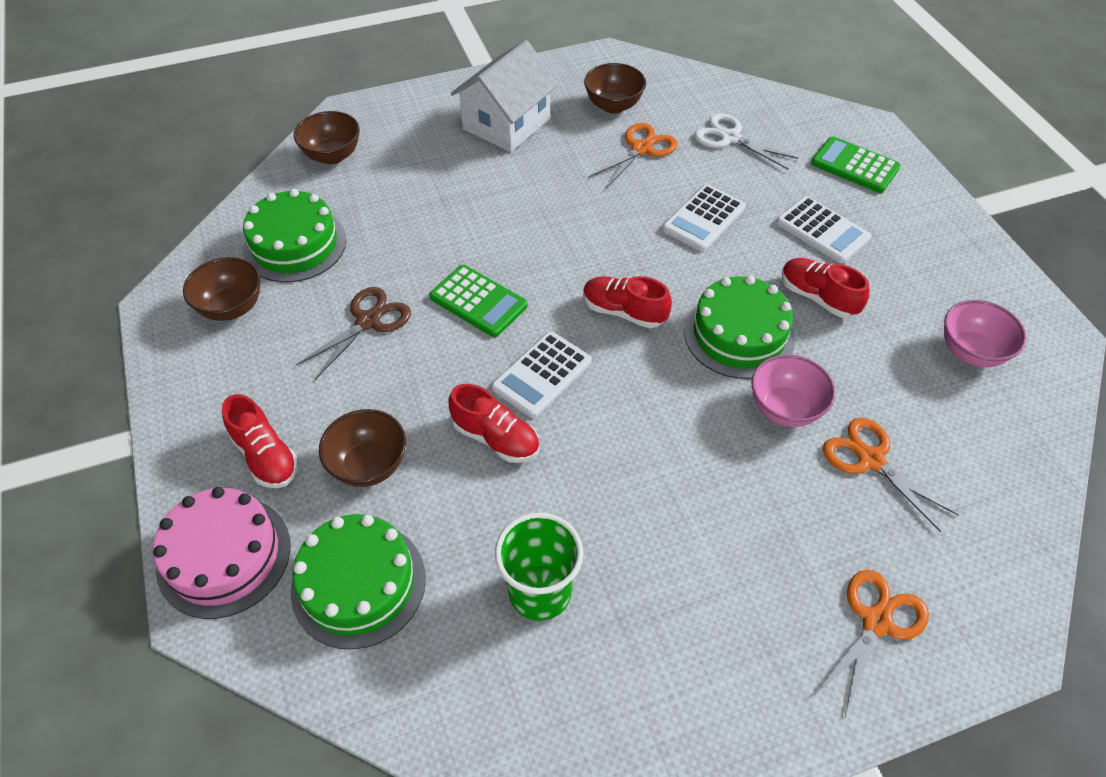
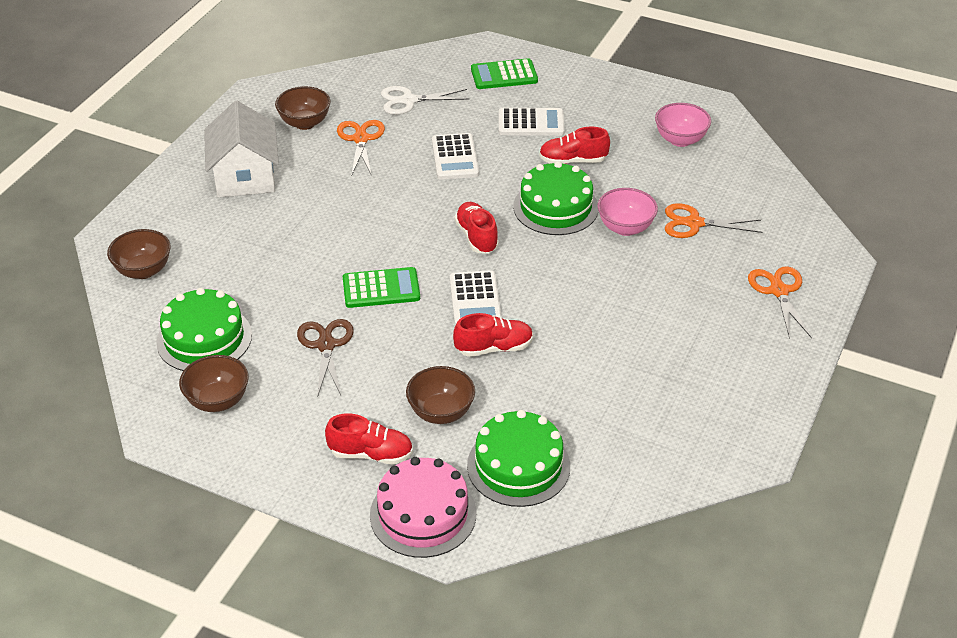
camera: 45 degrees left, 10 degrees down
(540, 592) = (616, 396): green cup -> none
(624, 312) = (476, 237): red shoe -> red shoe turned 90 degrees clockwise

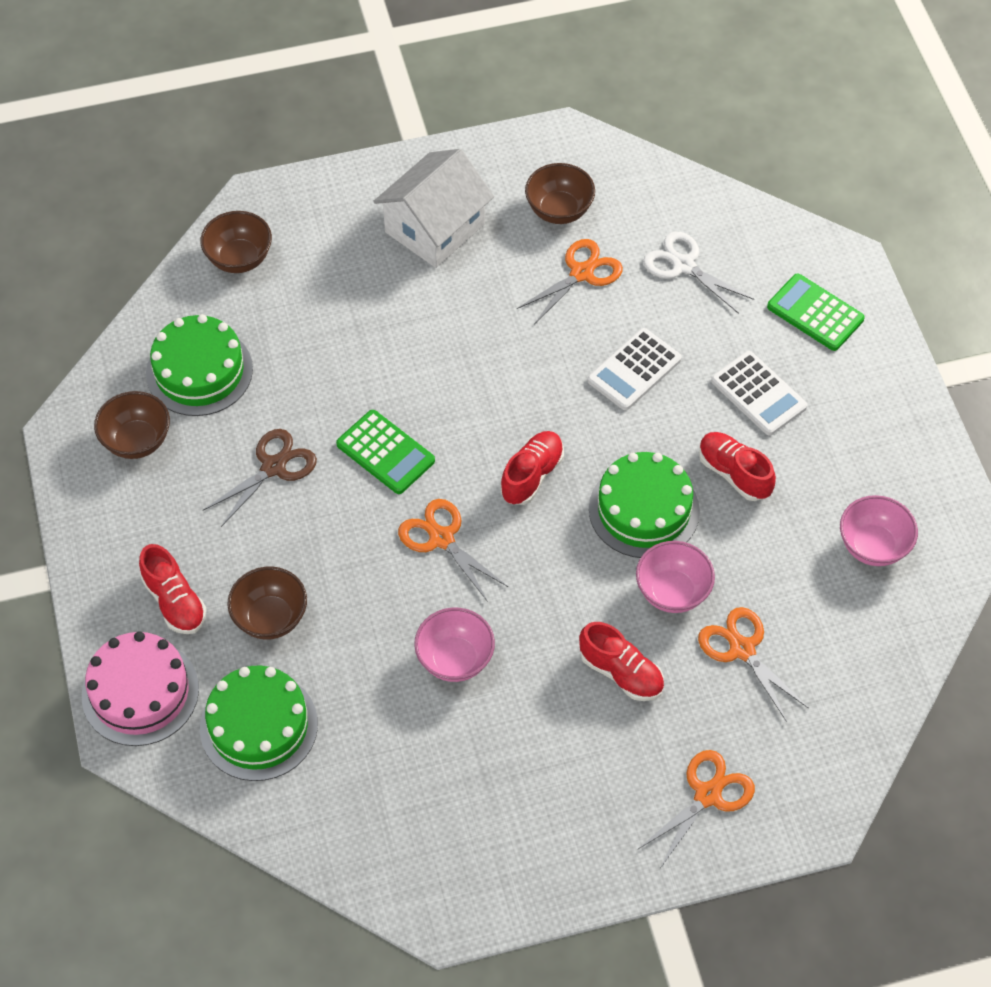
camera: 50 degrees right, 15 degrees up
(475, 300) = (441, 538): white calculator -> orange scissors
(494, 348) = (391, 600): red shoe -> red shoe (621, 672)
(570, 343) = (455, 659): none -> pink bowl

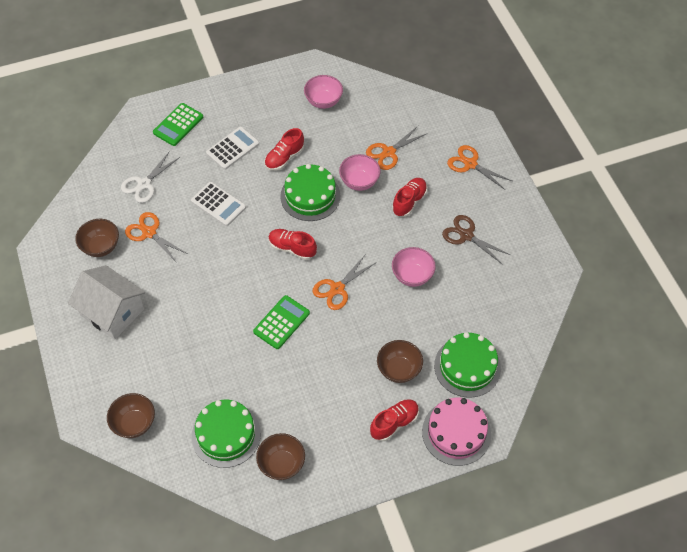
camera: 95 degrees left, 0 degrees up
(273, 467) = (295, 381): brown scissors -> brown scissors (466, 235)

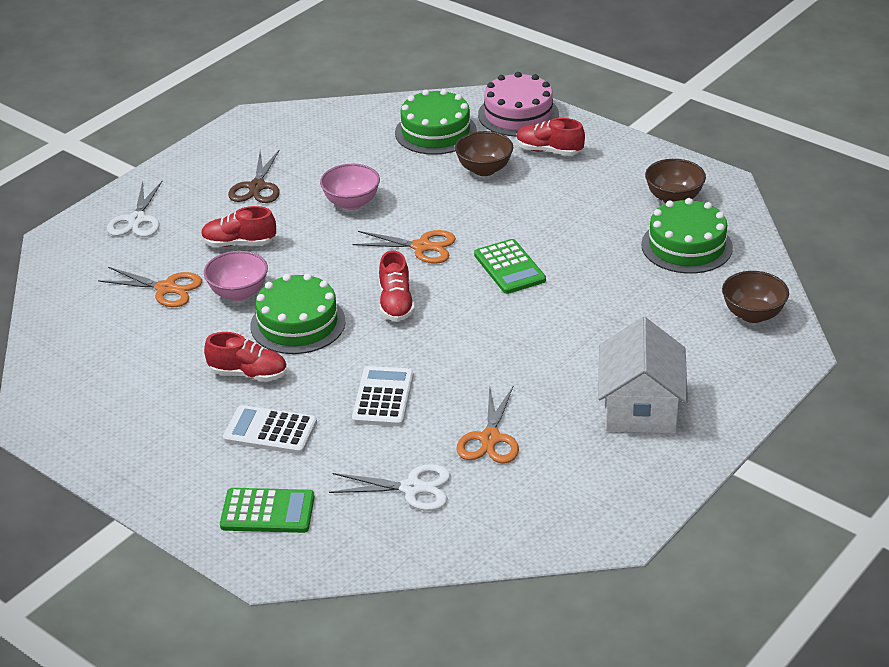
camera: 120 degrees left, 20 degrees down
(101, 247) = (557, 473): brown bowl -> none
(281, 322) = (509, 267): green calculator -> green calculator turned 120 degrees counterclockwise
(323, 101) = (108, 383): pink bowl -> none
(470, 164) = (137, 220): orange scissors -> white scissors

